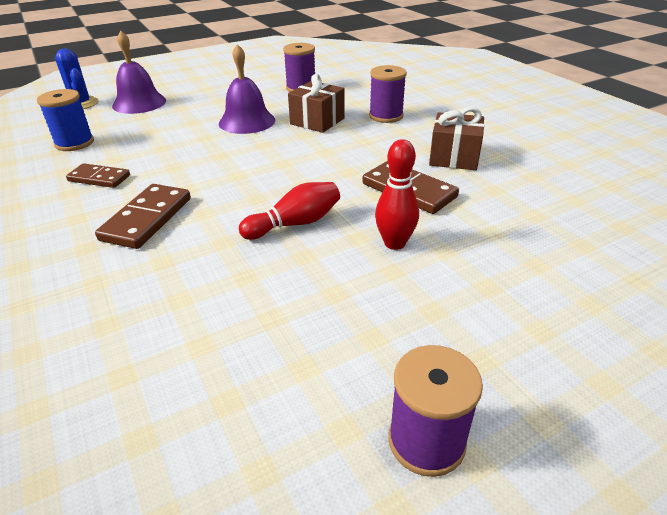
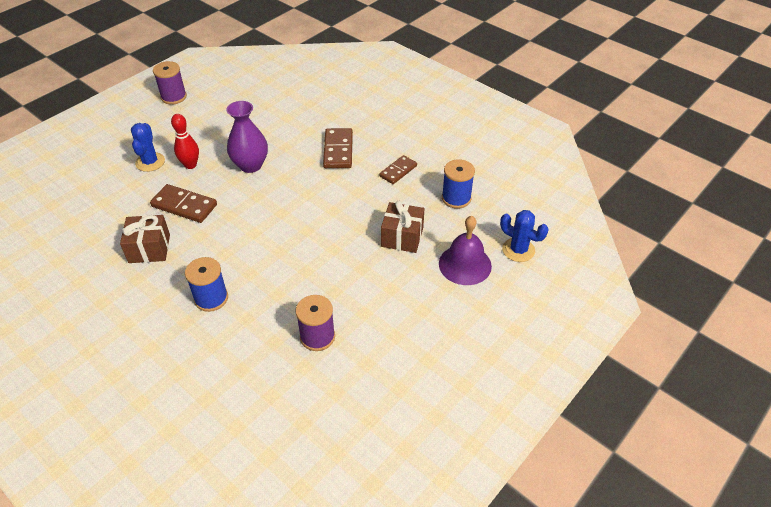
camera: 160 degrees right, 10 degrees up
(99, 178) = (398, 171): brown domino -> brown domino turned 45 degrees counterclockwise
(247, 121) = (339, 258): purple bell -> none
(295, 224) = (250, 165): red bowling pin -> purple vase
(317, 121) = (275, 274): brown gift -> brown gift (402, 237)
(386, 116) = (211, 298): purple spool -> blue spool
(469, 263) = (150, 162): none -> blue cactus

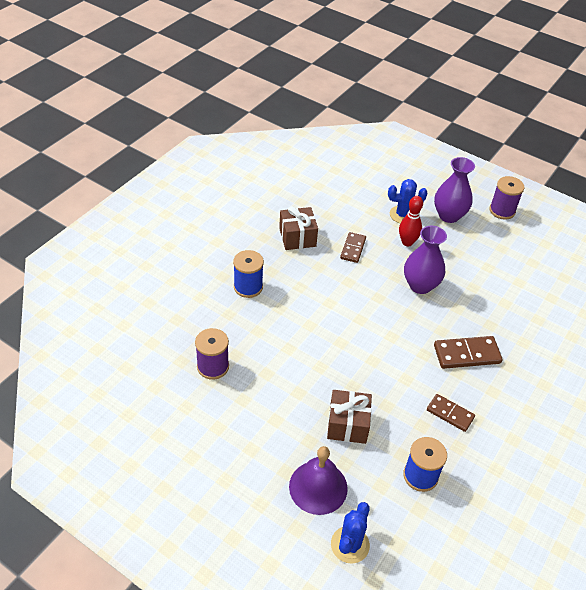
camera: 80 degrees right, 0 degrees up
(165, 131) = (449, 215): none -> purple vase
(184, 205) = (353, 249): brown domino -> brown domino, size x0.66

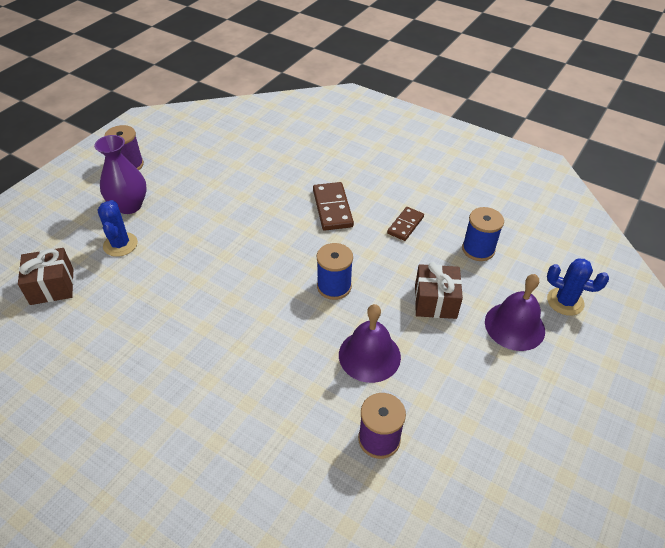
camera: 90 degrees left, 0 degrees up
(248, 287) = (238, 407): blue spool -> blue spool (334, 286)
(288, 368) = (369, 355): none -> purple bell
(297, 237) = (146, 352): brown gift -> brown gift (52, 286)
(353, 249) = (175, 293): brown domino -> none
(407, 242) = (169, 243): red bowling pin -> none
(420, 285) = (239, 236): purple vase -> none

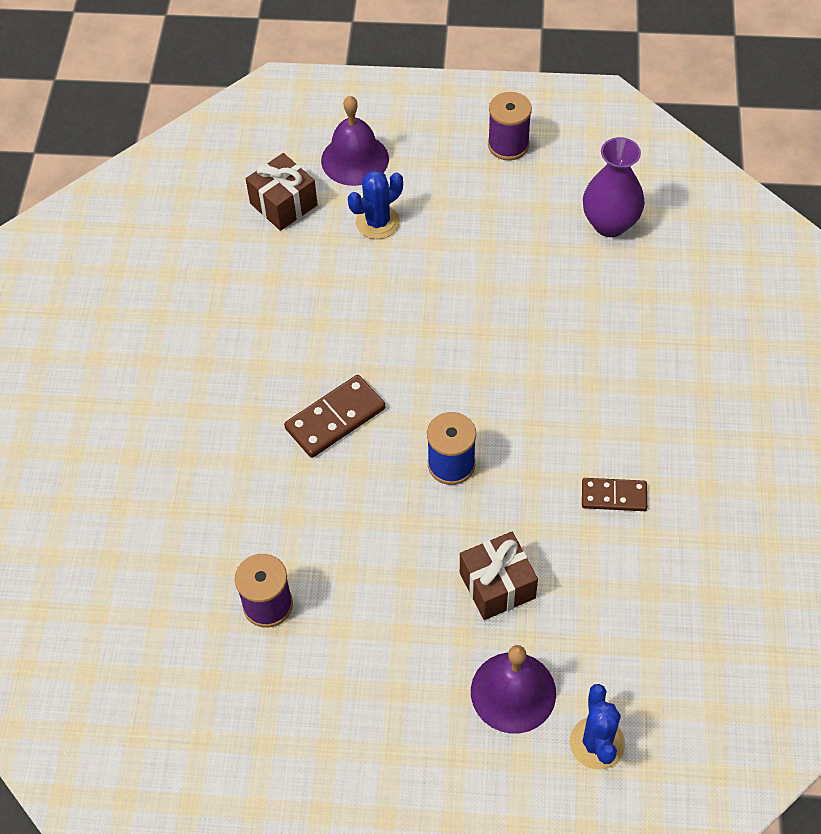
camera: 65 degrees right, 10 degrees up
(129, 206) = (441, 190): purple vase -> purple vase (610, 224)
(332, 208) = (586, 398): brown domino -> brown domino (335, 419)
(369, 355) = (371, 548): purple bell -> purple bell (355, 159)
(478, 249) = (627, 602): blue spool -> none

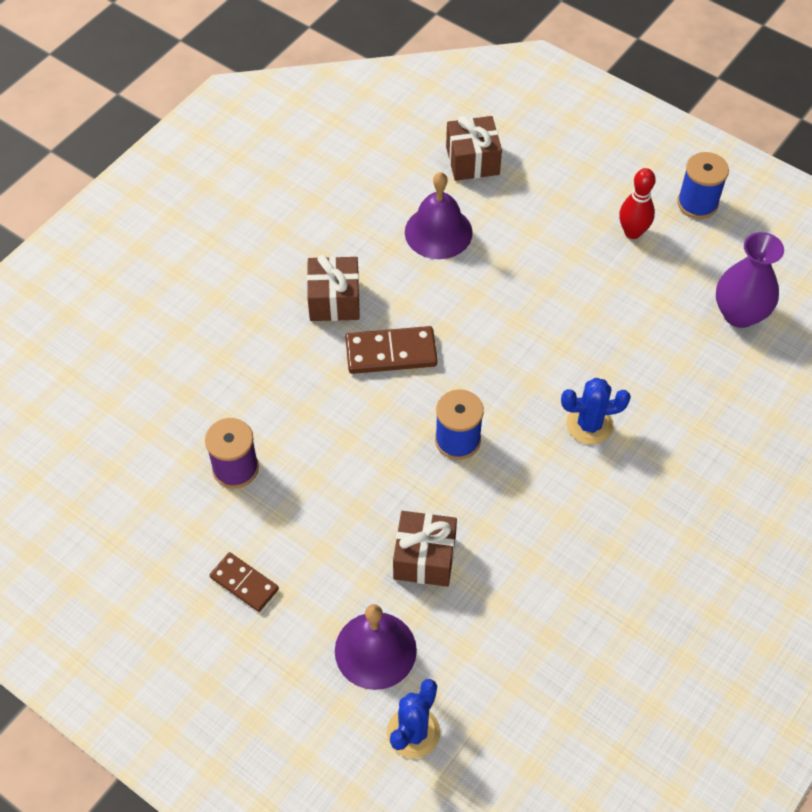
camera: 30 degrees right, 0 degrees up
(248, 399) = (334, 300): none -> brown gift
(355, 159) = (557, 152): purple bell -> purple bell (438, 232)
(377, 222) = (539, 213): blue cactus -> blue cactus (589, 425)
(471, 198) = (632, 232): none -> red bowling pin
(508, 145) = (697, 203): purple spool -> blue spool
(614, 496) = (575, 542): brown domino -> brown domino (244, 583)

